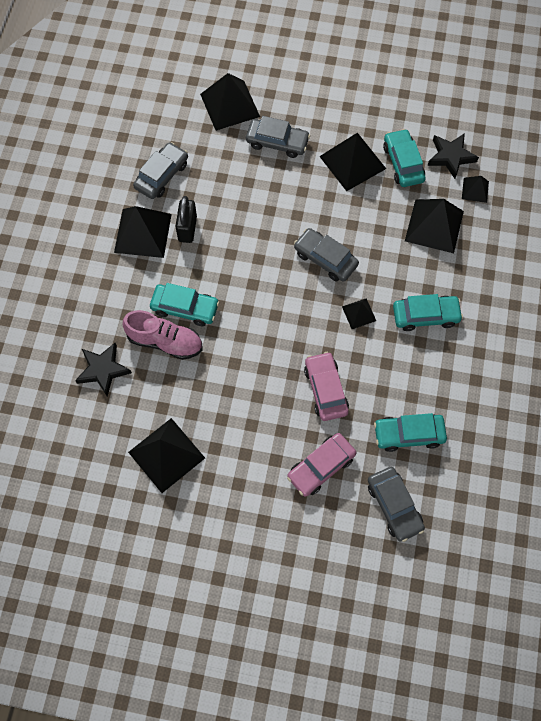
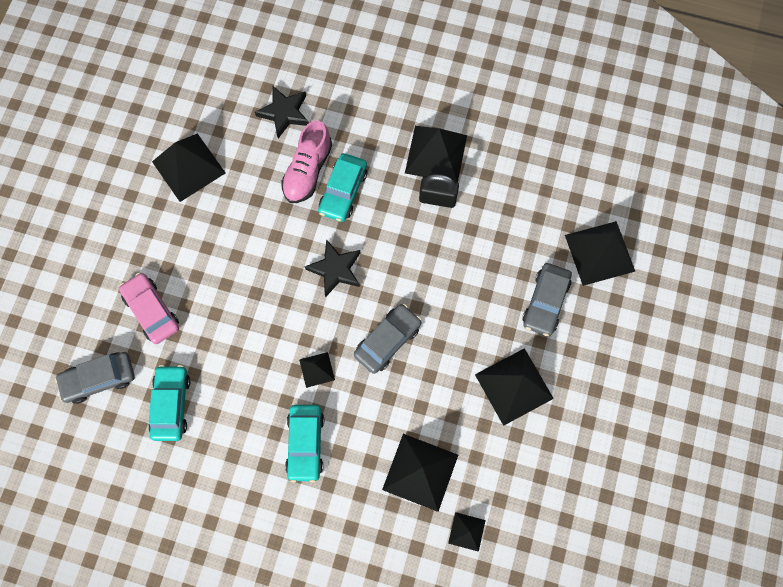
camera: 95 degrees right, 5 degrees up
(162, 175) = (506, 175): grey car -> none
(325, 389) = (233, 324): pink car -> none
(403, 163) = (509, 447): turquoise car -> none
(451, 157) = (516, 508): black star -> black star (335, 269)

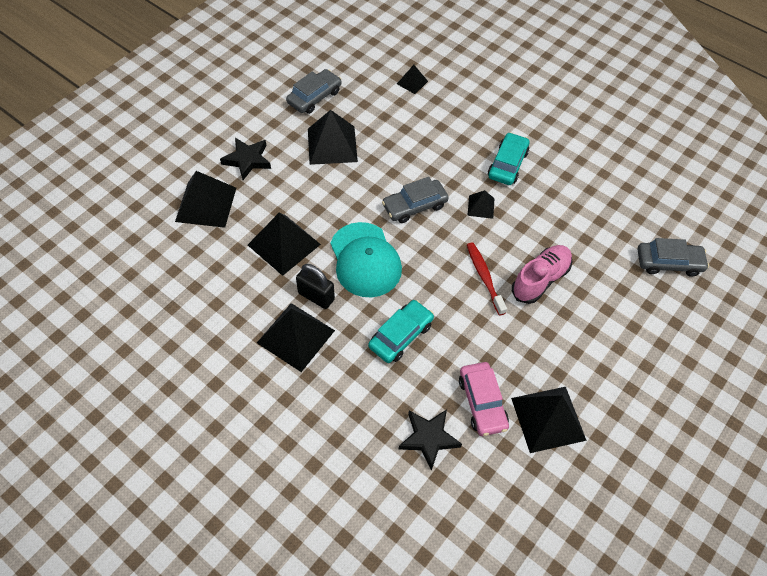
camera: 160 degrees left, 15 degrees down
(152, 311) = (612, 298): pink car -> pink car (482, 402)
(171, 404) = (609, 224): turquoise car -> none
(286, 283) = (484, 277): none -> red toothbrush
(307, 171) = (427, 368): pink shoe -> pink shoe (540, 279)
(335, 269) = (436, 272): black star -> black star (247, 160)
(410, 255) = (365, 260): none -> turquoise cap
(420, 472) = (428, 121): black pyramid -> black pyramid (284, 244)
(545, 302) = (273, 187): grey car -> grey car (314, 97)

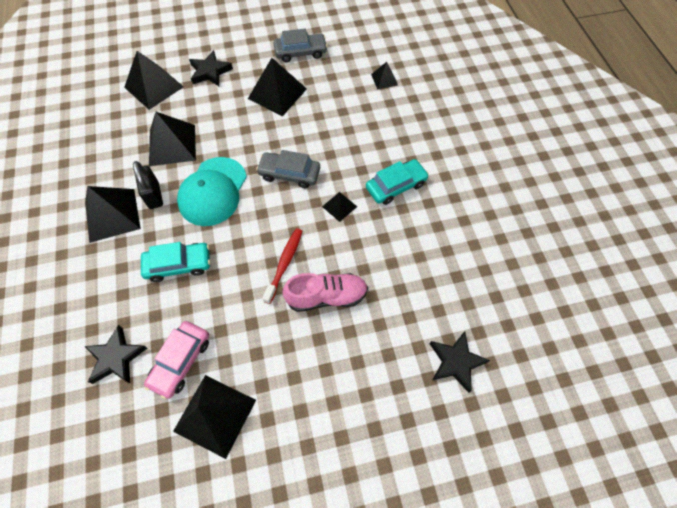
camera: 40 degrees right, 5 degrees up
(668, 263) = (456, 362): grey car -> black star

